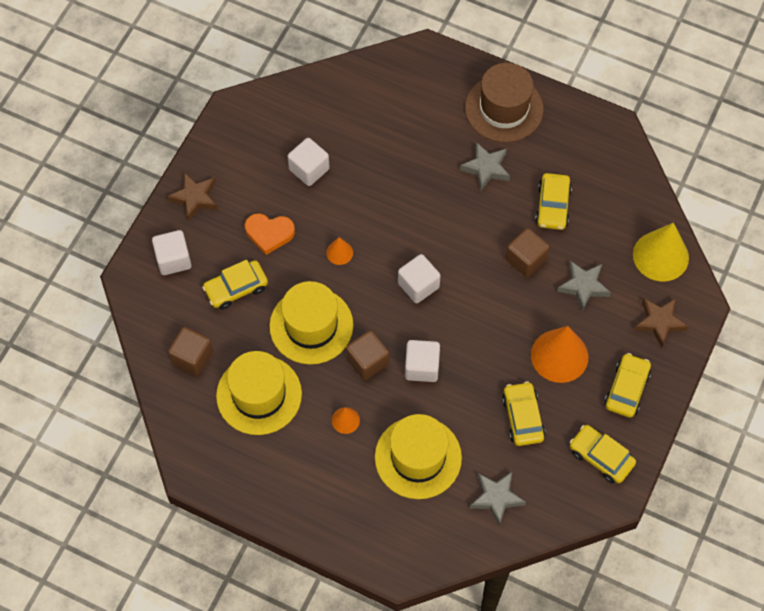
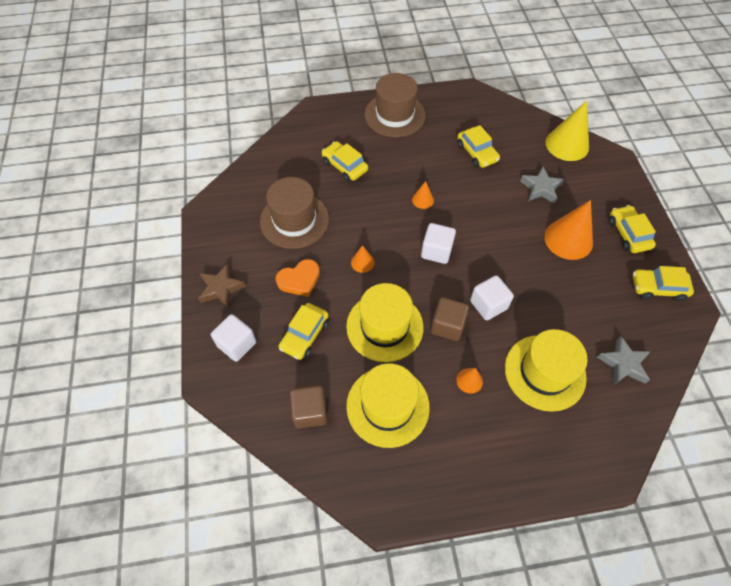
camera: 35 degrees left, 5 degrees down
(309, 169) = (294, 220): white cube -> brown hat
(450, 224) = (423, 200): none -> orange cone
(486, 168) = (415, 154): grey star -> none
(522, 417) = (585, 295): yellow car -> yellow car (344, 166)
(525, 259) = (490, 193): brown cube -> none
(659, 322) = (605, 182): brown star -> none

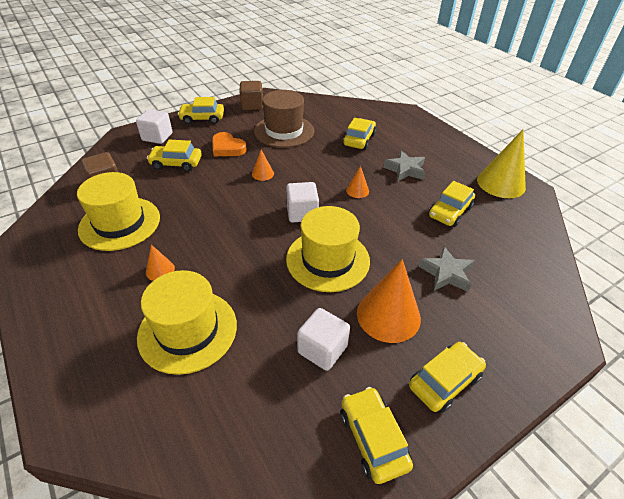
camera: 65 degrees right, 15 degrees down
(221, 288) = (202, 118): brown star -> yellow car
(384, 326) = (201, 202): yellow hat -> yellow hat (327, 260)
(395, 115) = (444, 150): brown hat -> none
(447, 325) = (218, 240): brown cube -> brown cube (252, 105)
(488, 305) = (256, 264): white cube -> white cube (322, 349)
(567, 144) = (539, 284): yellow cone -> yellow cone (501, 183)
(623, 364) = (225, 413): grey star -> grey star (405, 170)

